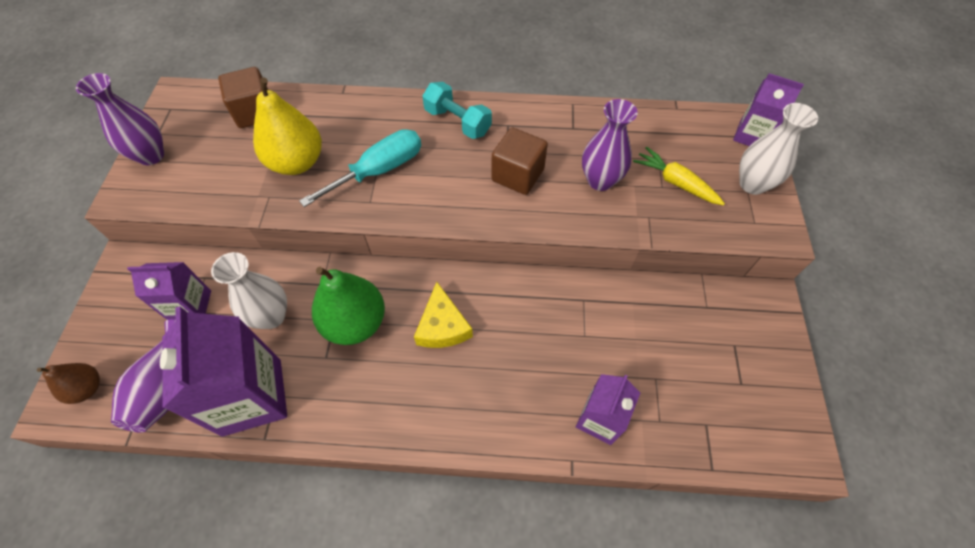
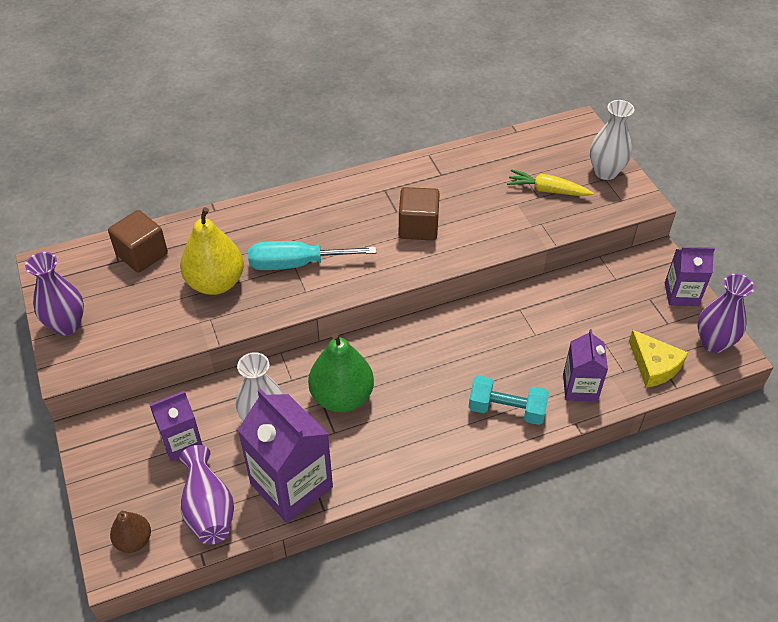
camera: 25 degrees left, 10 degrees down
(379, 171) = (296, 264): turquoise screwdriver -> turquoise screwdriver turned 120 degrees counterclockwise
(442, 326) = (418, 371): yellow cheese -> yellow cheese (654, 365)
(457, 122) = (339, 201): turquoise dumbbell -> turquoise dumbbell (506, 410)
(600, 180) = (488, 209): purple vase -> purple vase (713, 343)
(751, 135) = (586, 135): purple carton -> purple carton (681, 294)

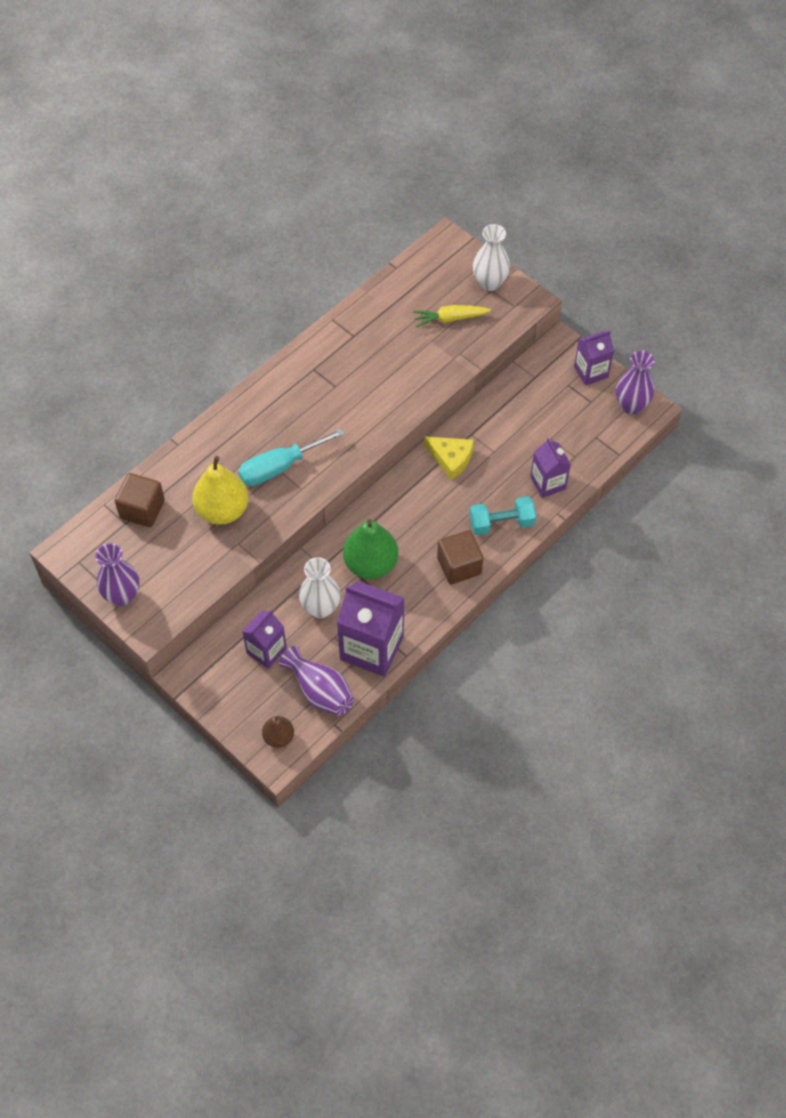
camera: 25 degrees left, 10 degrees up
(418, 227) = (361, 394): brown cube -> brown cube (459, 566)
(654, 365) = (595, 442): yellow cheese -> yellow cheese (451, 459)

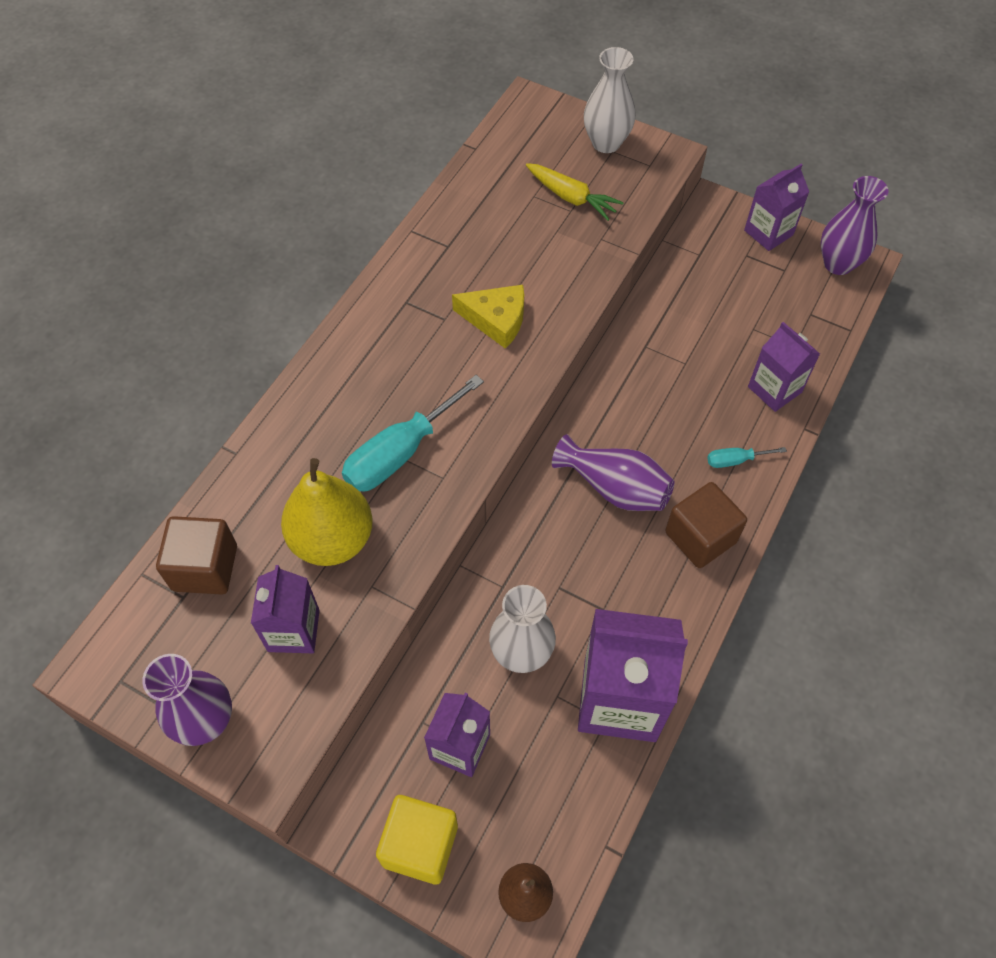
camera: 15 degrees left, 0 degrees up
(185, 557) = (293, 630): none -> purple carton
(227, 697) = (420, 845): none -> yellow cube
(320, 691) = (564, 794): purple vase -> purple vase (614, 488)
(370, 564) = (572, 566): green pear -> none
(450, 319) = (571, 198): yellow carrot -> yellow carrot turned 120 degrees counterclockwise
(451, 459) = (631, 386): yellow cheese -> yellow cheese (496, 320)
(501, 523) = (735, 460): turquoise dumbbell -> turquoise screwdriver

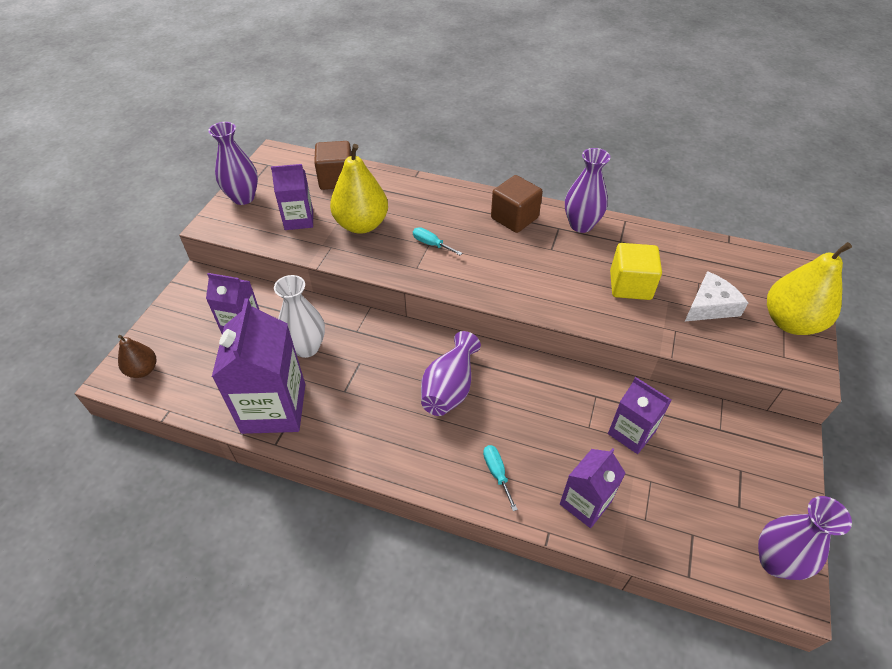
camera: 80 degrees right, 10 degrees down
(400, 453) = (431, 244): turquoise screwdriver -> turquoise screwdriver, size x0.48
(407, 277) = (581, 225): none -> purple vase
(420, 845) = (181, 315): yellow cube -> yellow cube (630, 285)
(496, 320) = (561, 276): yellow cheese -> none
(571, 198) = (710, 306): yellow carrot -> white cheese
(606, 143) = (790, 322): white vase -> yellow pear
(700, 537) = (415, 451): brown cube -> brown cube (514, 218)
(768, 232) = (782, 489): purple carton -> purple carton (631, 433)

